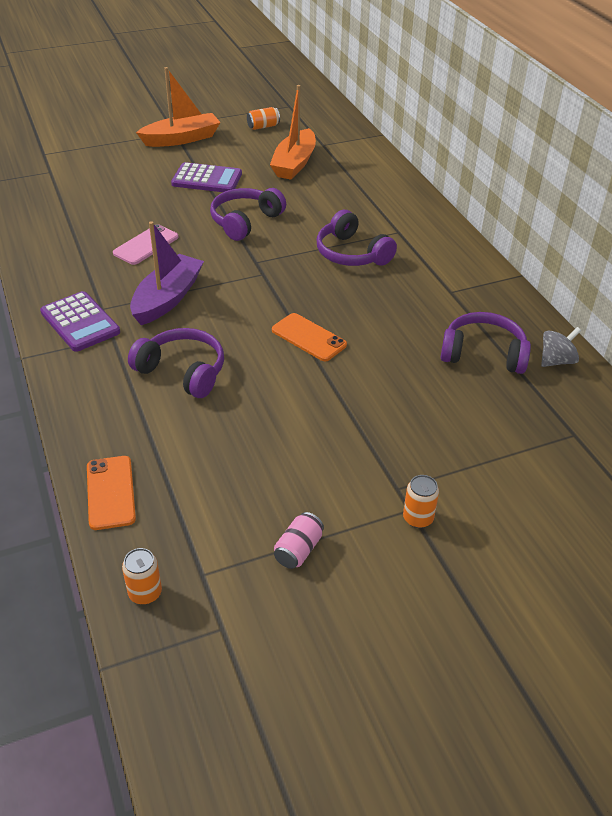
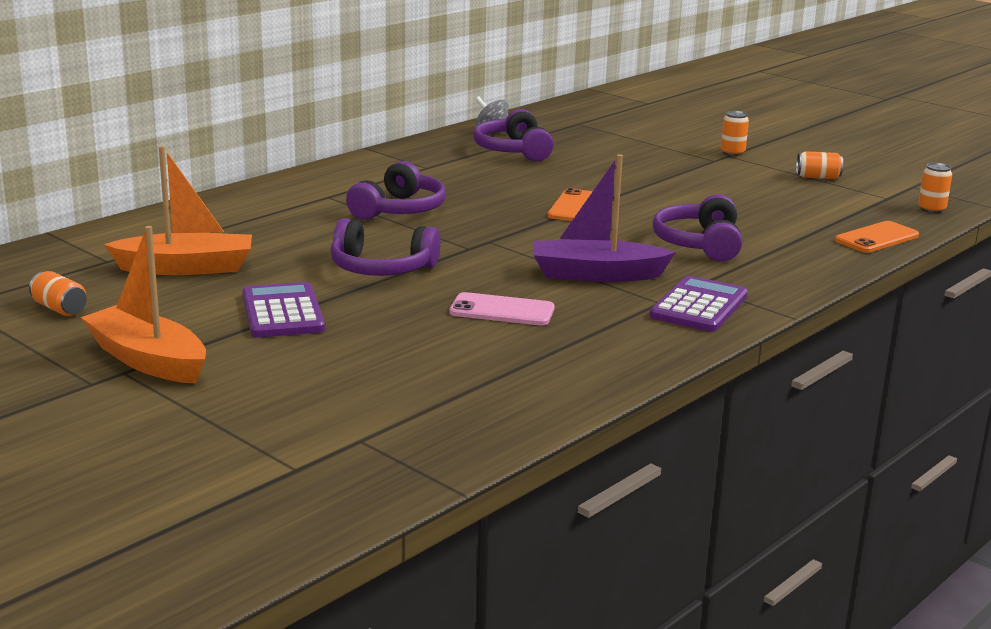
camera: 115 degrees left, 20 degrees down
(298, 550) = (817, 177): pink can -> orange can

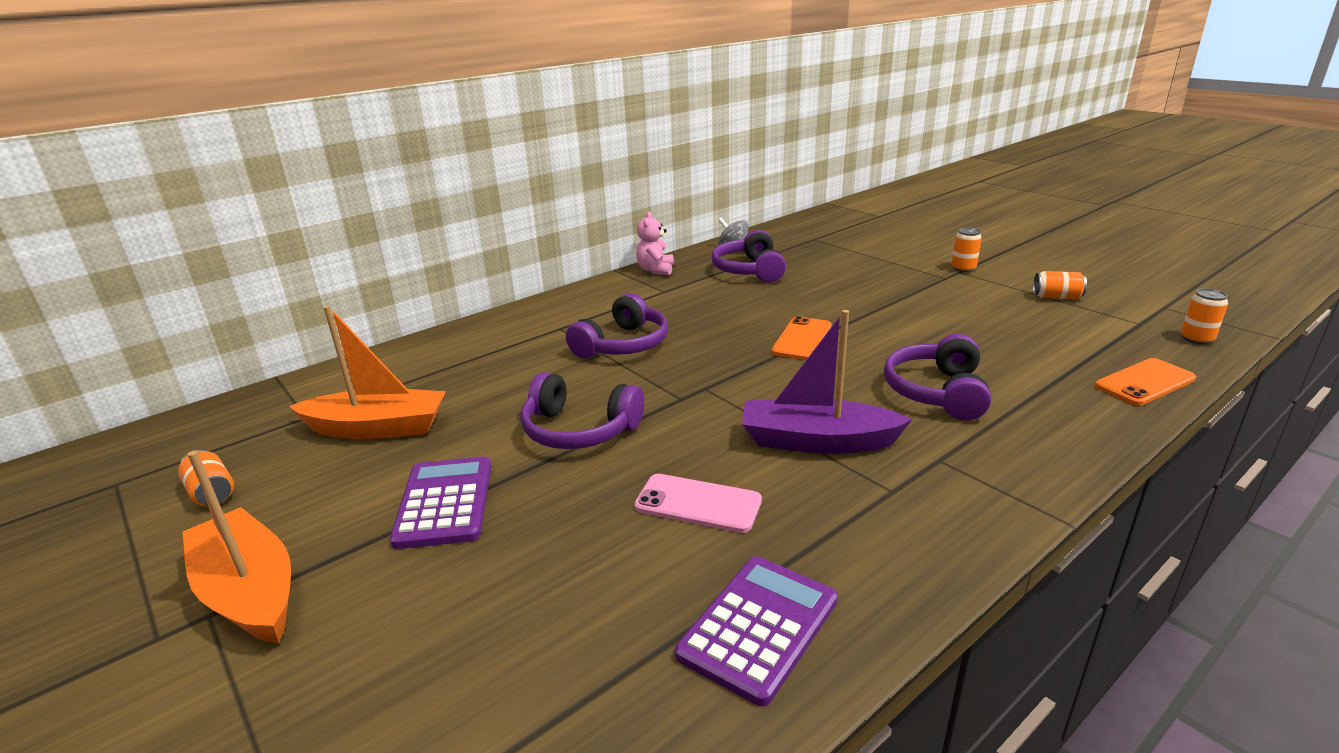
camera: 10 degrees right, 5 degrees up
(412, 149) = (656, 270): none -> pink teddy bear
(699, 306) = (942, 499): purple calculator -> purple calculator (758, 627)

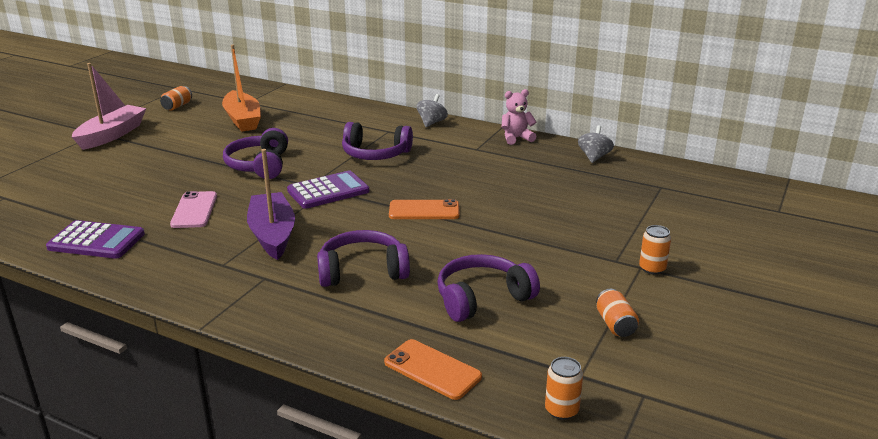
camera: 65 degrees right, 0 degrees up
(249, 591) = (111, 135): orange boat -> pink boat
(445, 503) = (180, 152): purple calculator -> purple calculator (328, 191)
(565, 301) = (431, 123): none -> grey spinning top
(749, 270) = (549, 171): purple headphones -> purple headphones (482, 298)

